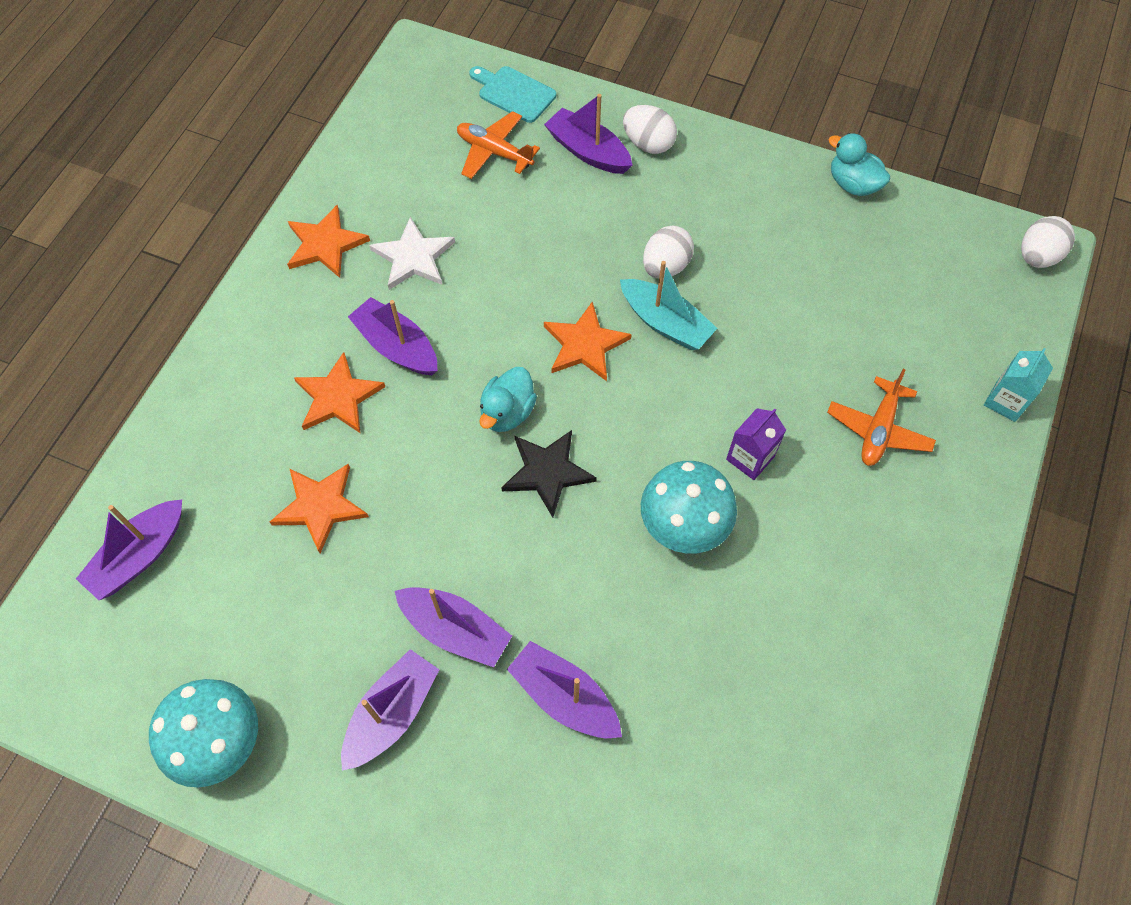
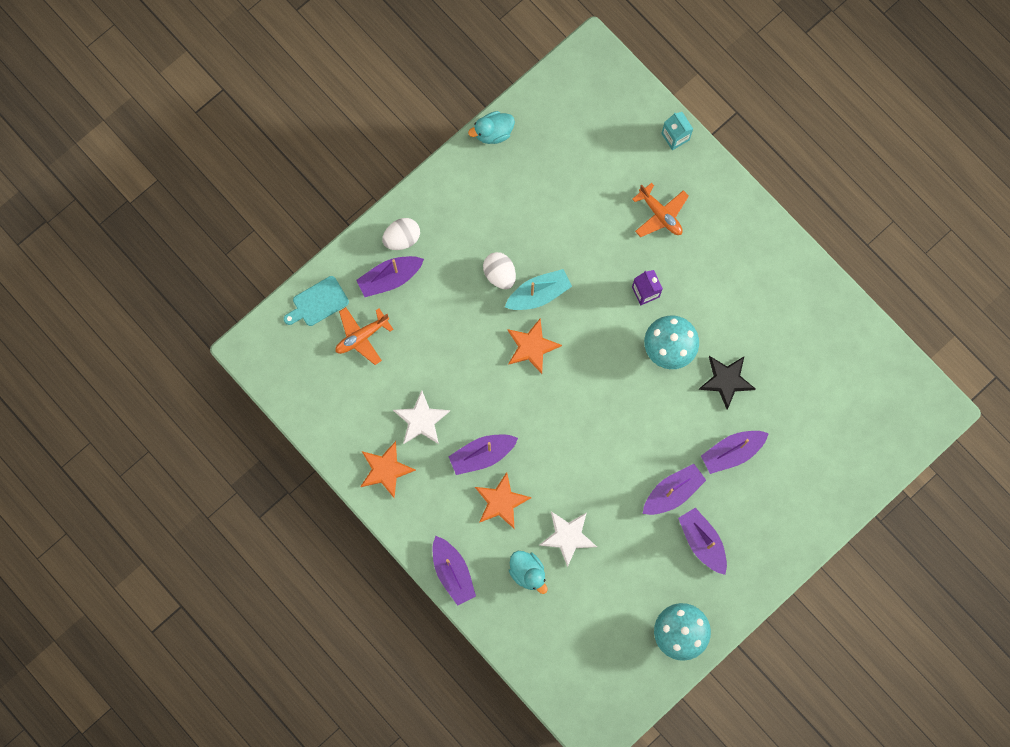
camera: 65 degrees left, 15 degrees up
(140, 556) = (553, 645): purple boat -> purple boat (452, 572)
(320, 506) = (568, 536): orange star -> white star
(507, 412) = (556, 410): turquoise duck -> turquoise duck (528, 572)
(547, 472) = (603, 405): black star -> black star (726, 380)
(1037, 256) = (594, 59): white egg -> none

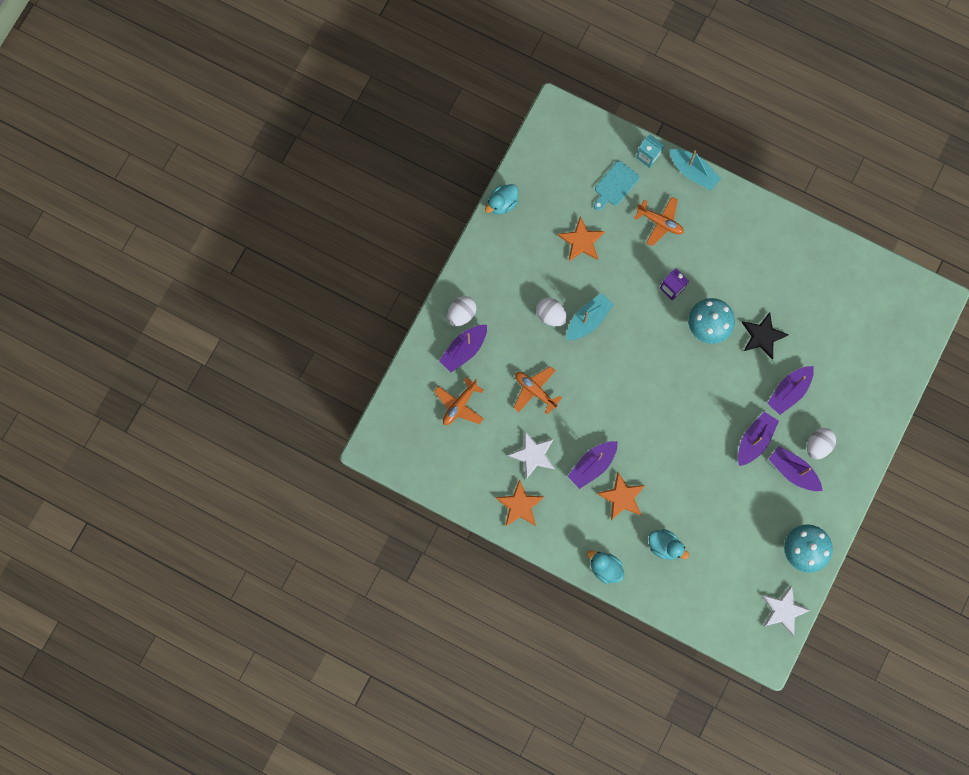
camera: 20 degrees left, 0 degrees up
(318, 302) = (413, 390): turquoise cutting board -> turquoise cutting board (615, 185)
(450, 351) = (535, 391): none -> orange plane
(452, 572) = (605, 568): purple boat -> turquoise duck
(531, 347) = (598, 364): orange star -> orange star (581, 241)
(568, 536) = (685, 506): white star -> white star (783, 610)
(719, 171) = (693, 172): none -> turquoise boat
(741, 523) = (818, 445): none -> white egg

